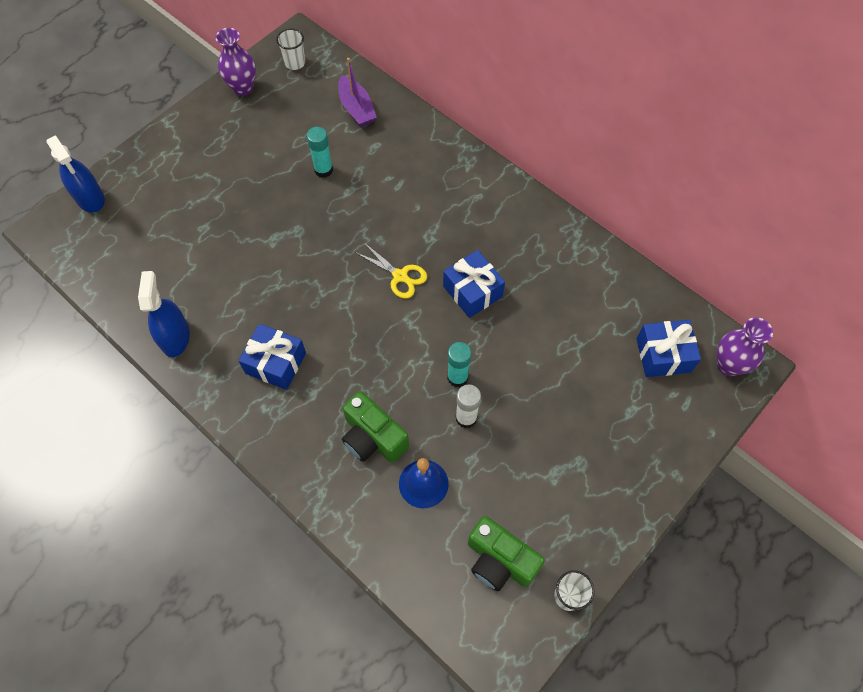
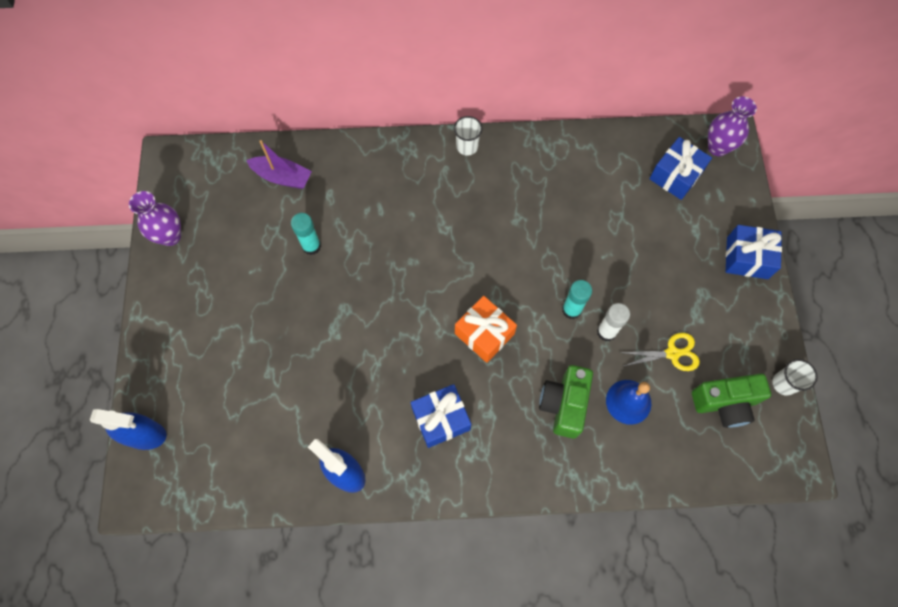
camera: 45 degrees left, 5 degrees up
(295, 63) = (190, 181): white cup -> white cup (467, 147)
(373, 334) = (484, 334): none -> orange gift
(373, 438) = (564, 404): green camera -> green camera turned 105 degrees clockwise
(400, 276) = (456, 275): yellow scissors -> yellow scissors (672, 353)
(472, 291) = (516, 241): blue gift -> blue gift (747, 258)

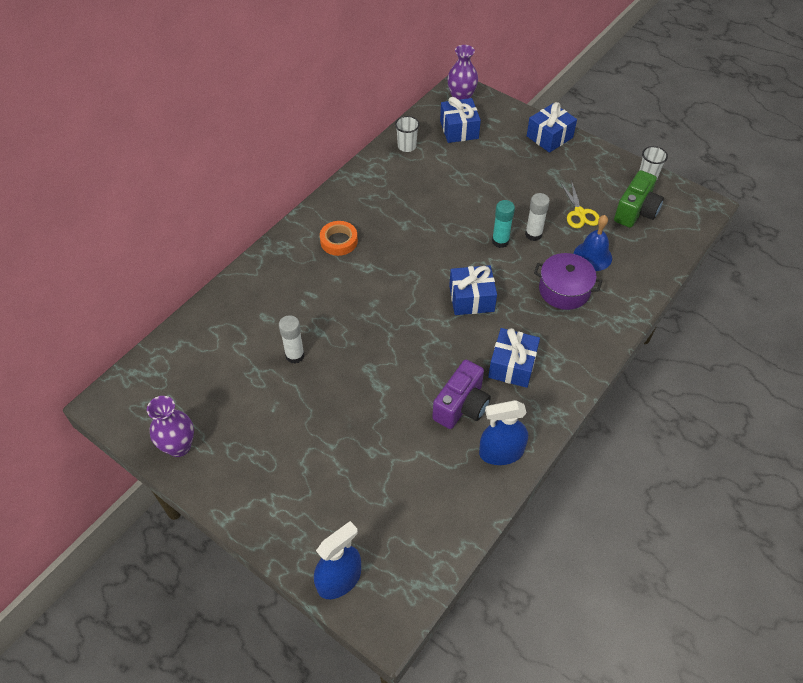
camera: 50 degrees left, 15 degrees down
(282, 177) = (215, 336): purple boat -> none
(311, 246) = (295, 355): turquoise glue stick -> white glue stick
(366, 408) = (461, 406): none -> purple camera
(452, 185) = (339, 241): none -> orange tape
(467, 147) = (318, 214): white cup -> white cup (407, 146)
(484, 334) = (471, 298): orange gift -> blue gift
(564, 404) = (564, 290): green camera -> purple pot
(672, 353) = (579, 213): yellow scissors -> yellow scissors turned 135 degrees clockwise

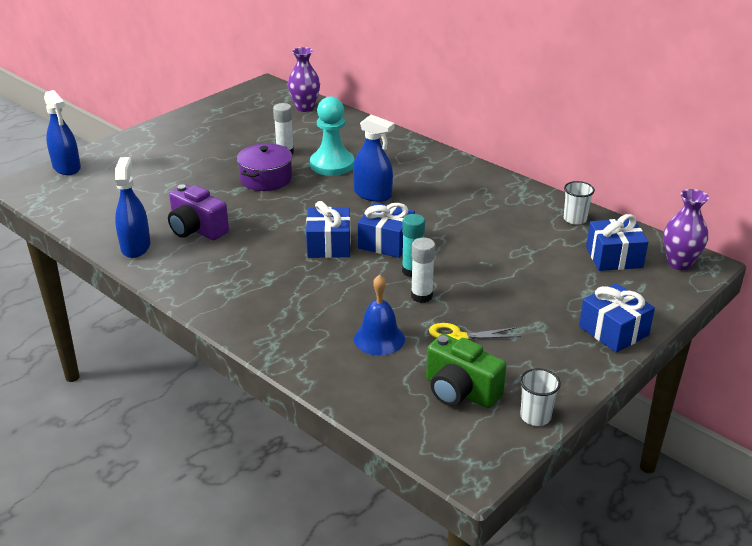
camera: 95 degrees right, 20 degrees down
(179, 446) = (214, 110): purple vase -> purple vase (305, 108)
(321, 311) = (332, 164): none -> turquoise pawn
(339, 241) = (421, 175): orange tape -> none
(379, 274) = (373, 194): none -> blue spray bottle
(512, 365) = (232, 262): blue gift -> blue gift (386, 242)
(564, 290) = (327, 309): purple pot -> purple pot (266, 179)

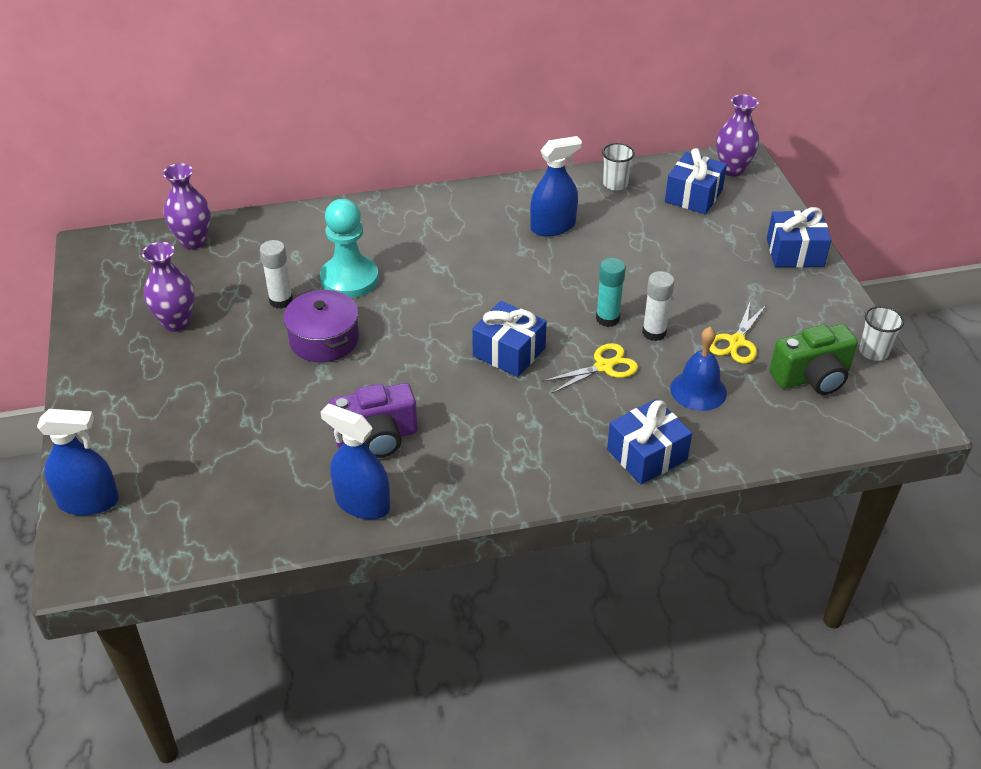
camera: 55 degrees left, 10 degrees up
(229, 132) = (176, 322): none -> purple vase
(358, 288) = (604, 367): none -> yellow scissors
(373, 194) = (443, 279): blue spray bottle -> blue spray bottle (553, 226)
(386, 242) = (542, 312): blue gift -> blue gift (646, 455)

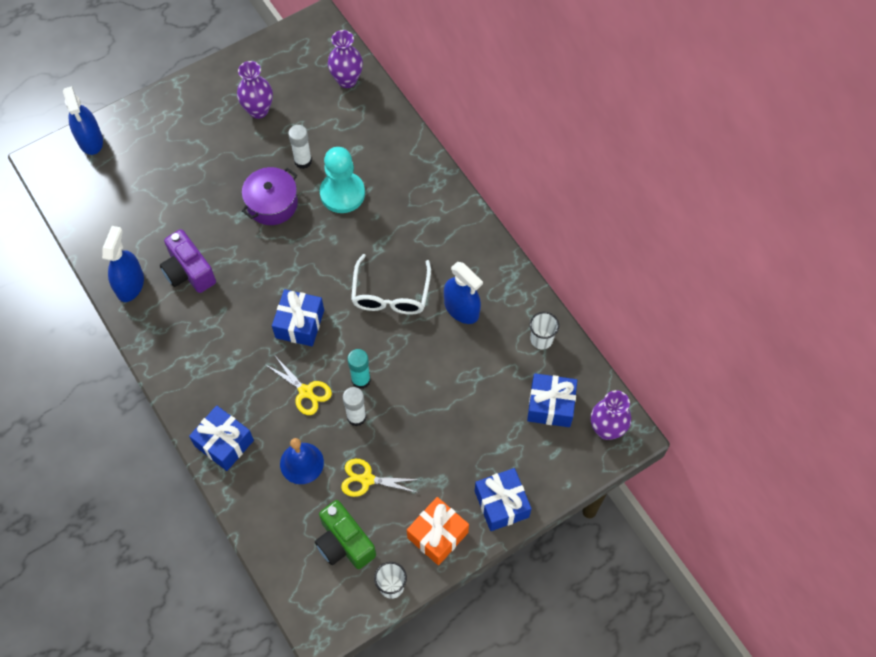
camera: 70 degrees right, 20 degrees up
(507, 272) = (390, 294): none -> white glasses
(819, 304) = (437, 535): none -> orange gift

